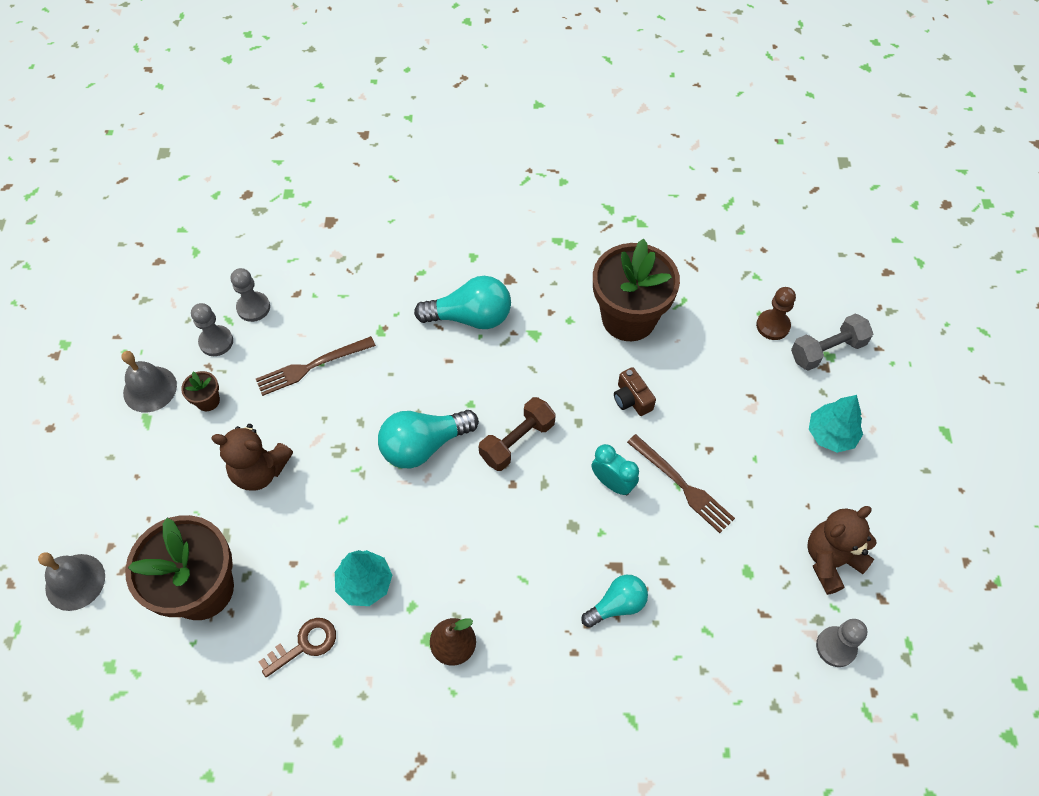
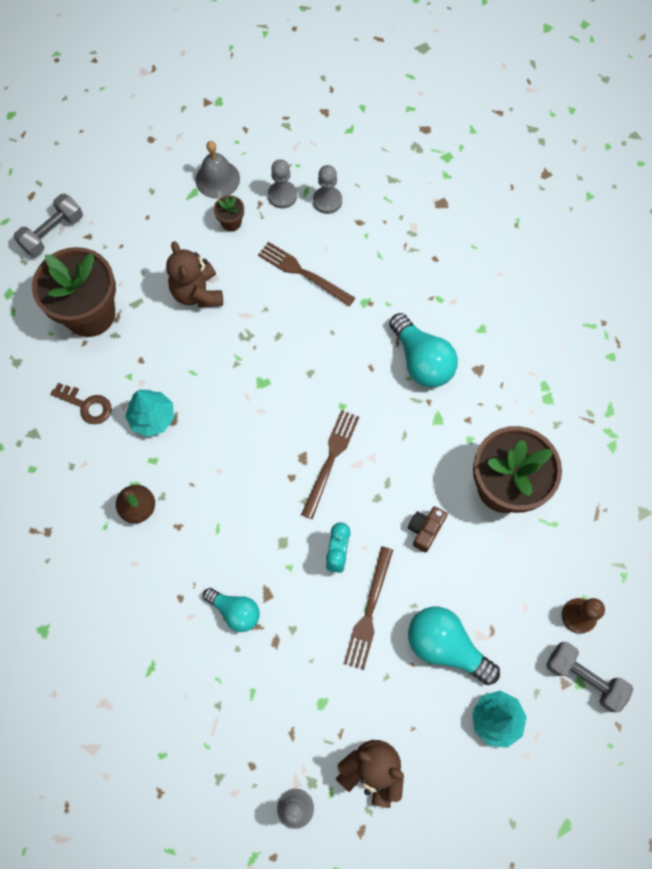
camera: 60 degrees right, 10 degrees up
(75, 582) = (53, 233): grey bell -> grey dumbbell
(424, 445) = (285, 393): turquoise light bulb -> turquoise light bulb (445, 646)
(517, 441) = (331, 460): brown dumbbell -> brown fork

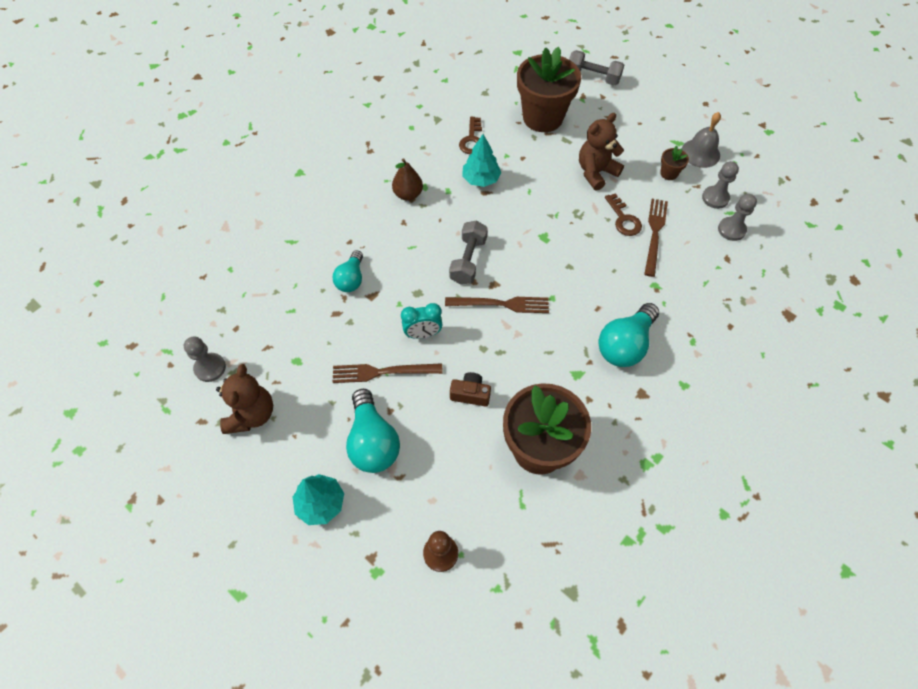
camera: 70 degrees right, 10 degrees down
(272, 294) = (623, 219): none -> brown key
(445, 646) = (373, 441): turquoise light bulb -> turquoise light bulb turned 150 degrees clockwise
(584, 678) = (382, 575): grey dumbbell -> grey dumbbell (468, 260)

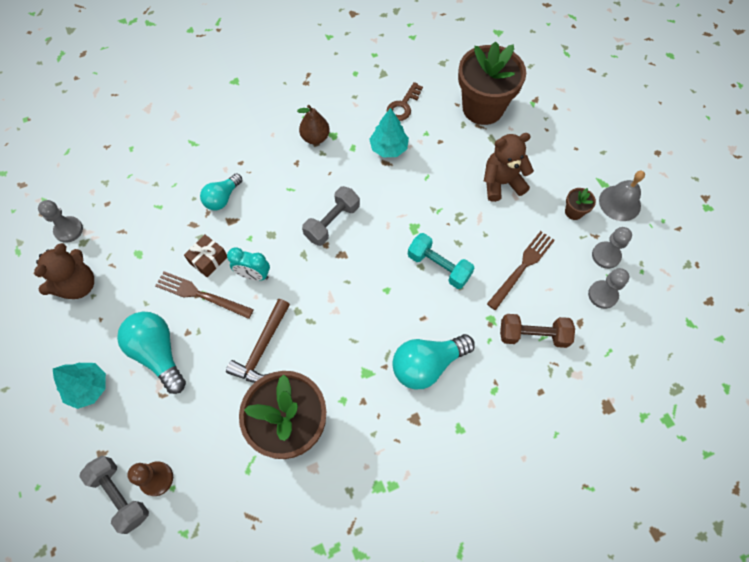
camera: 25 degrees right, 5 degrees up
(371, 338) = (208, 260): none -> brown gift
(373, 441) = (158, 353): turquoise light bulb -> turquoise light bulb turned 135 degrees clockwise
(470, 394) = (262, 348): brown camera -> brown hammer
(501, 304) = (337, 276): brown fork -> none
(585, 260) = (439, 266): none -> turquoise dumbbell
(593, 77) = (557, 84): grey dumbbell -> grey dumbbell (120, 495)
(623, 219) = (500, 241): brown key -> none
(697, 284) = (533, 335): none -> brown dumbbell

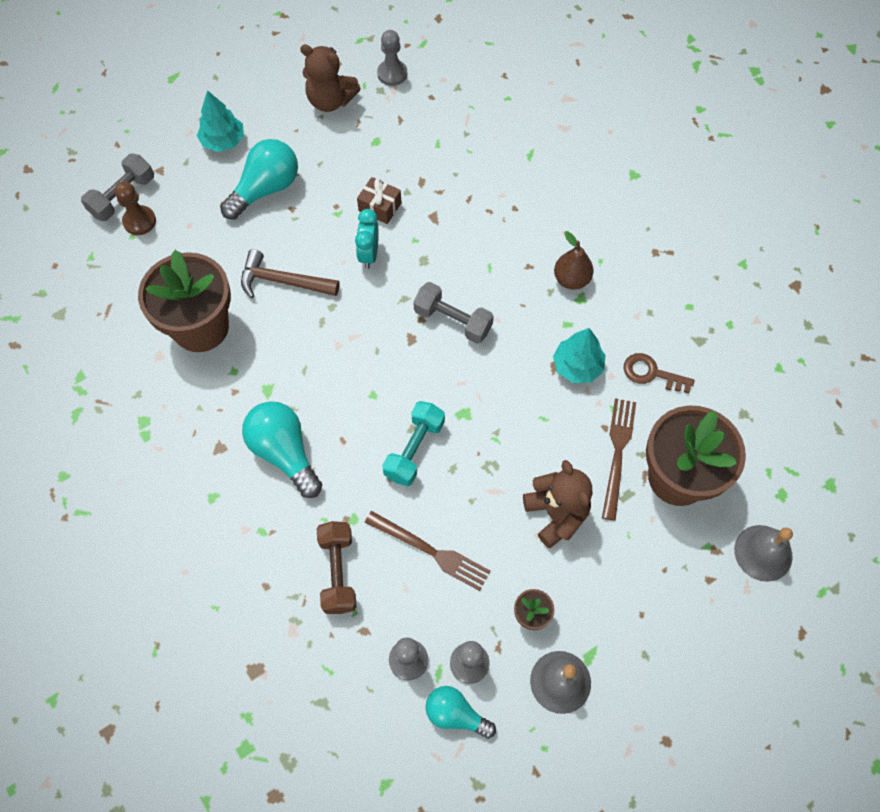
camera: 80 degrees right, 0 degrees up
(201, 295) = (337, 210): brown fork -> brown fork (618, 453)
(222, 198) = (461, 201): turquoise light bulb -> turquoise light bulb (455, 714)
(539, 75) = (763, 553): none -> grey bell

